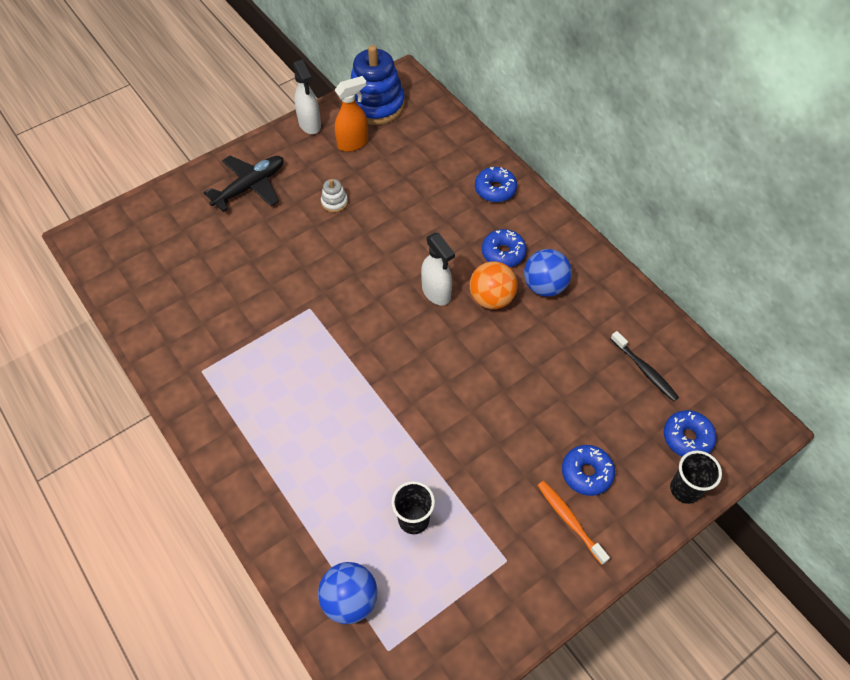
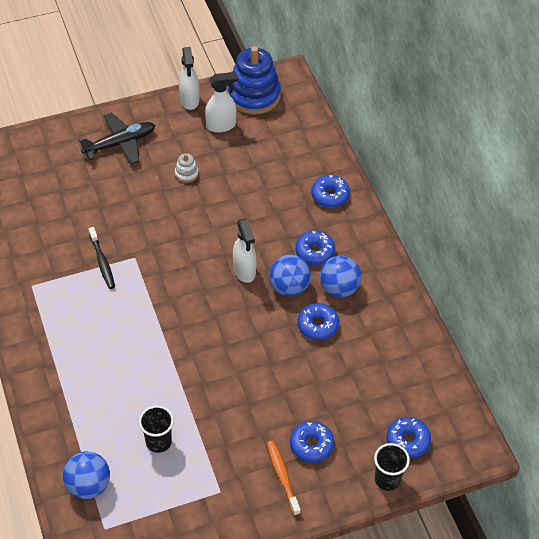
camera: 15 degrees right, 5 degrees down
(353, 143) = (221, 125): orange spray bottle -> white spray bottle
(491, 298) = (289, 287): orange ball -> blue ball
(538, 333) = (317, 325): none -> blue donut
(644, 370) = (395, 378): black toothbrush -> black toothbrush (102, 262)

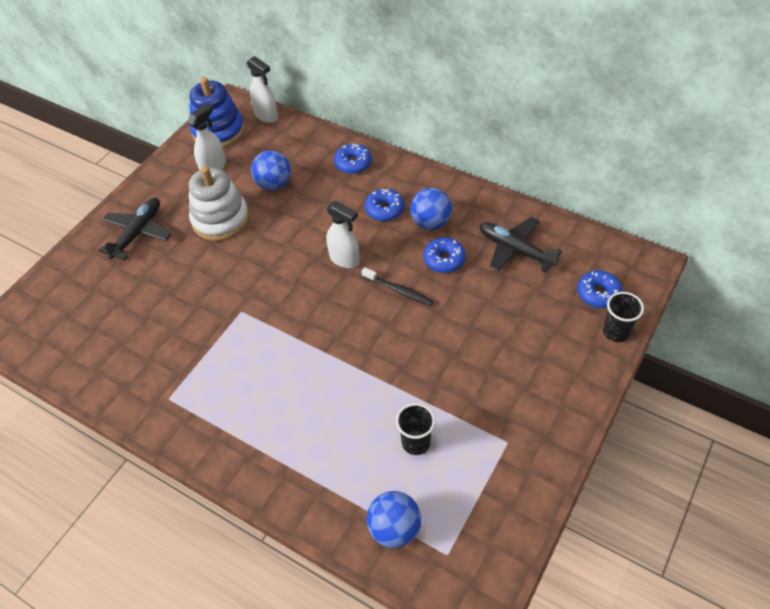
camera: 35 degrees left, 0 degrees up
(102, 262) = (215, 334): black toothbrush -> black toothbrush (398, 290)
(186, 173) = (220, 219): white stacking toy -> white stacking toy, size x2.33
(189, 100) = (167, 165): white spray bottle -> white spray bottle (266, 116)
(282, 477) = (541, 391): orange toothbrush -> none
(289, 287) = (392, 247): blue ball -> blue ball (274, 184)
(311, 445) = (535, 350): blue donut -> none
(381, 358) = (515, 250): none -> black plane

